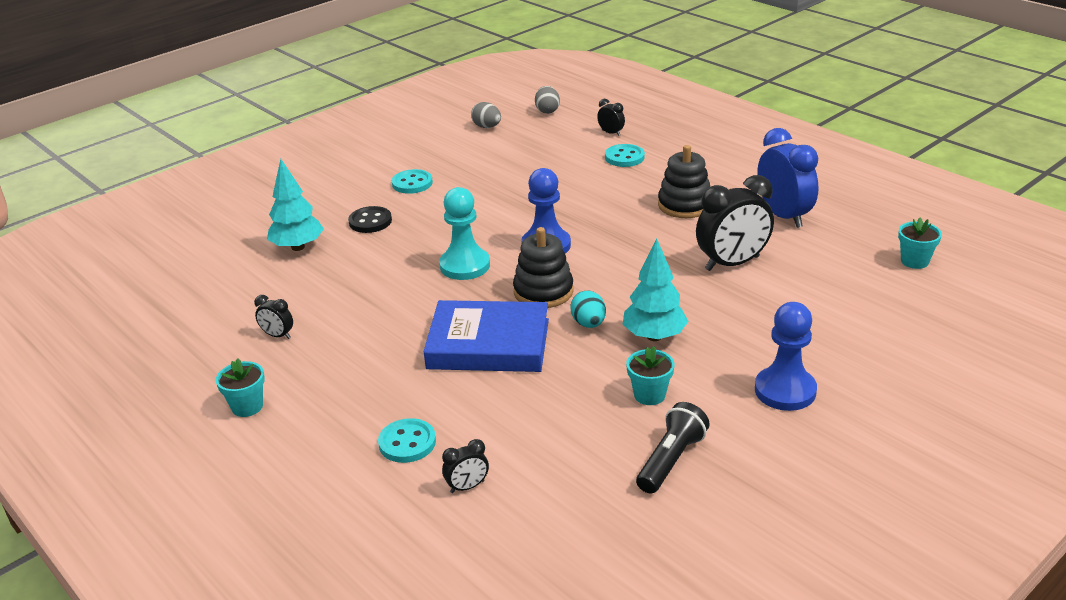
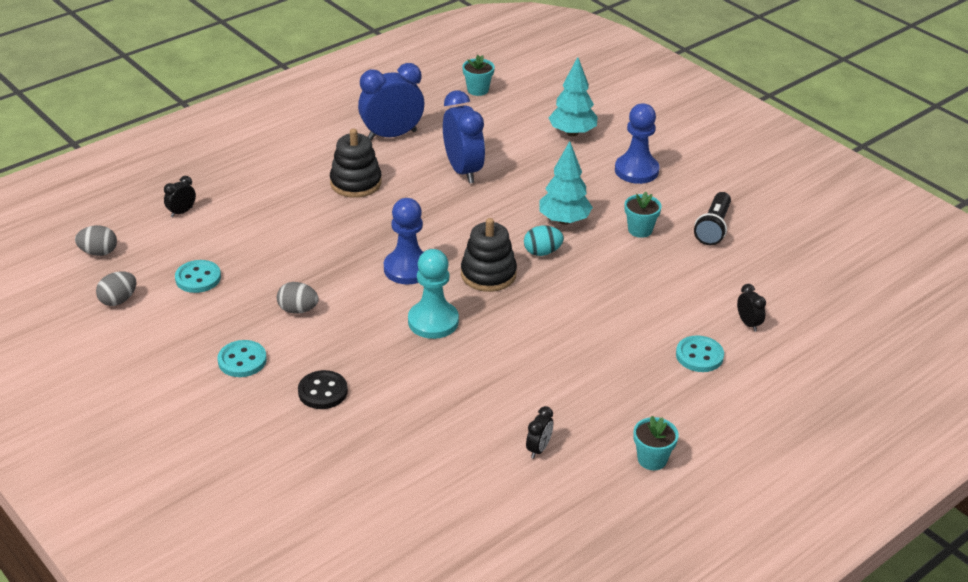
camera: 90 degrees left, 5 degrees up
(298, 247) = (364, 448): turquoise tree -> turquoise tree (572, 133)
(479, 199) = (298, 310): none -> grey egg
(488, 344) = (566, 309): blue book -> none
(624, 157) = (243, 208): turquoise button -> turquoise button (198, 278)
(671, 460) = (713, 228): black flashlight -> black flashlight turned 105 degrees counterclockwise
(732, 263) = (463, 170): black clock -> blue clock

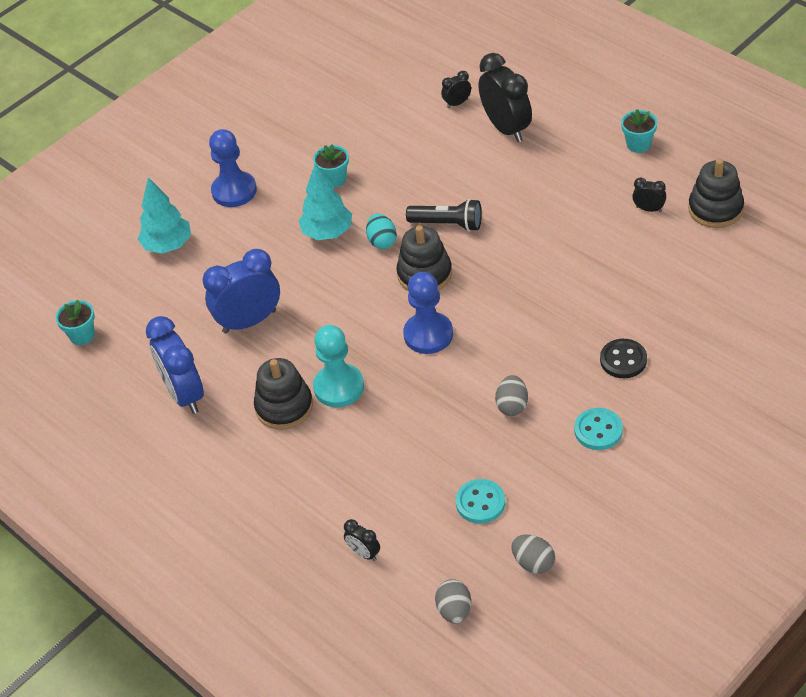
camera: 90 degrees left, 10 degrees up
(433, 321) = (504, 301): turquoise pawn -> turquoise pawn (339, 387)
(524, 507) = (715, 209): none -> black stacking toy
(699, 356) = (506, 128): turquoise button -> black clock
(713, 228) = (322, 132): black flashlight -> black flashlight (448, 224)

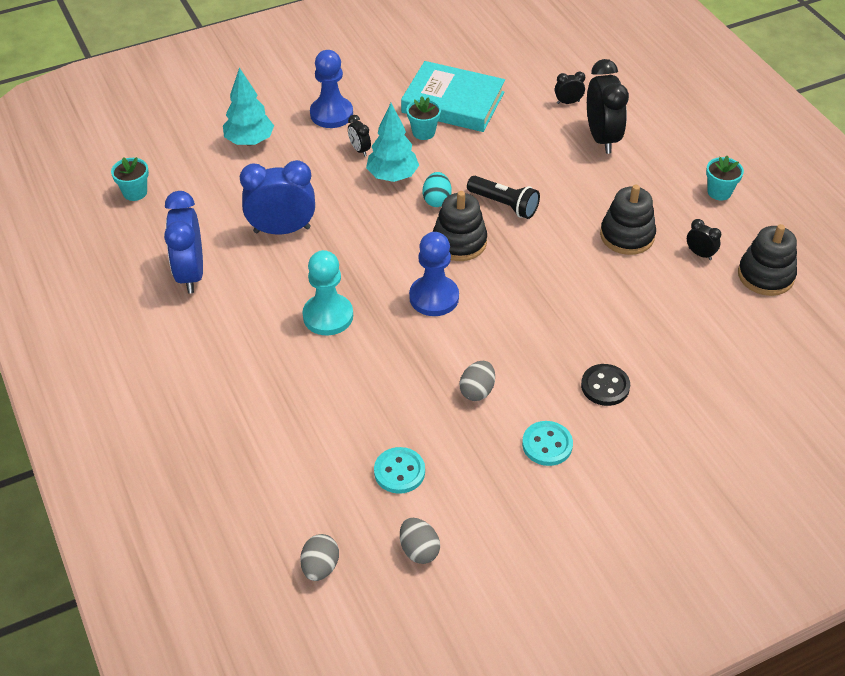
camera: 15 degrees right, 0 degrees up
(284, 407) = (270, 316): black stacking toy -> black stacking toy (627, 236)
(347, 140) = (453, 102): none -> turquoise book
(364, 553) = (267, 478): black clock -> black clock (359, 150)

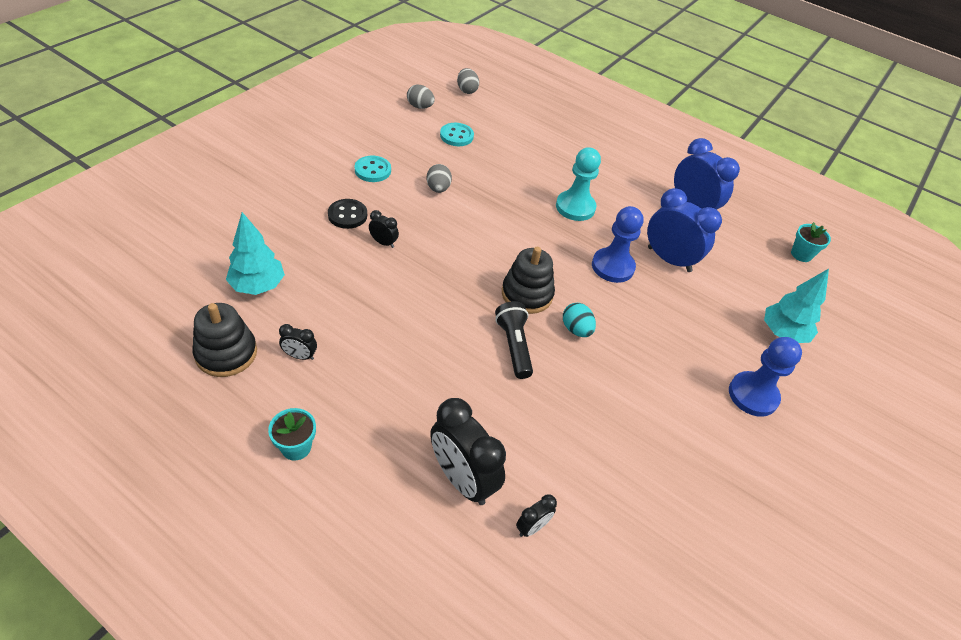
camera: 145 degrees right, 0 degrees up
(282, 230) = (669, 259): blue clock -> blue clock turned 105 degrees counterclockwise
(359, 150) = (687, 360): black clock -> black clock (383, 243)
(392, 176) = (633, 341): turquoise tree -> turquoise tree (258, 286)
(423, 132) = (650, 407): turquoise flower pot -> none
(434, 297) = (513, 242): blue pawn -> blue pawn (612, 266)
(453, 102) = (656, 466): turquoise book -> none
(504, 205) = (514, 346): black flashlight -> black flashlight turned 75 degrees clockwise
(627, 236) = (380, 352): black stacking toy -> none

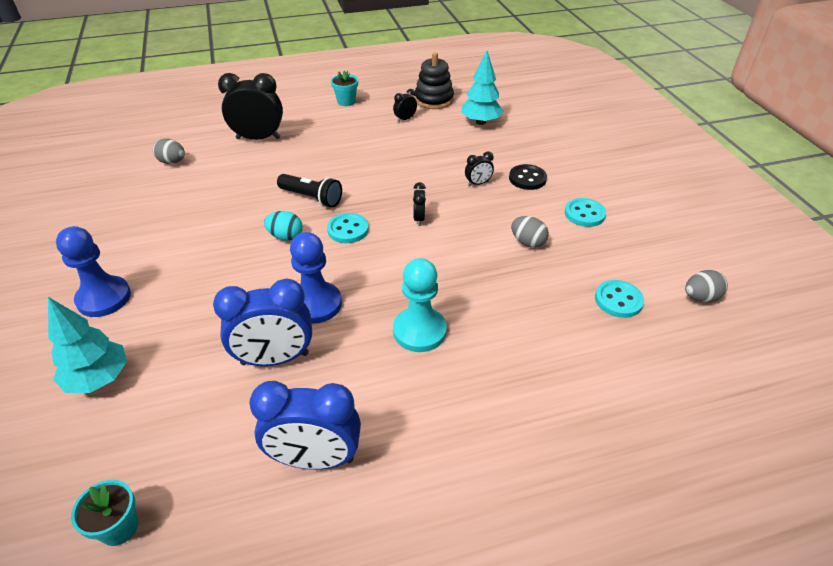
camera: 135 degrees right, 5 degrees down
(467, 90) = (734, 366): grey egg -> grey egg (172, 162)
(527, 294) = (348, 230): black stacking toy -> turquoise button
(532, 527) = (202, 147): black clock -> black clock (419, 219)

